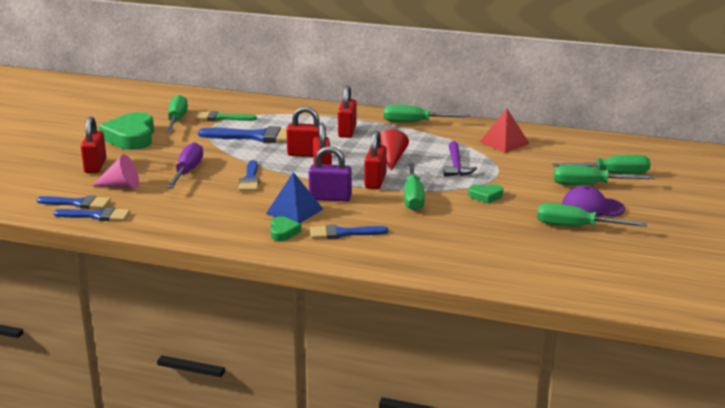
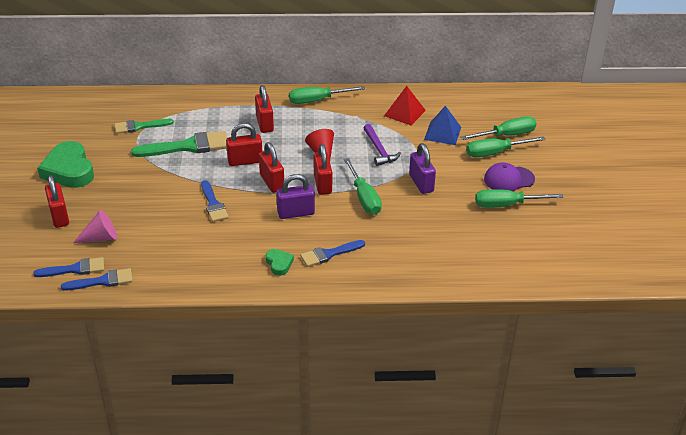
camera: 20 degrees left, 15 degrees up
(177, 120) = (98, 137): green screwdriver -> none
(187, 171) = (151, 205): purple screwdriver -> none
(257, 137) = (188, 146): blue brush -> green brush
(294, 211) = (274, 236): blue pyramid -> blue pyramid (442, 133)
(485, 196) = (421, 183): green heart -> purple padlock

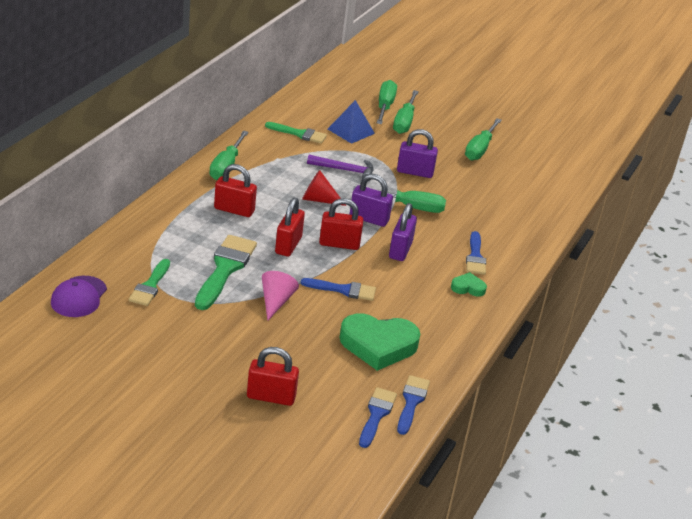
camera: 65 degrees left, 5 degrees down
(69, 170) = (186, 362): green heart -> green heart (378, 345)
(101, 237) = (336, 380): pink cone -> pink cone (276, 301)
(322, 184) = (369, 219): red padlock -> purple padlock
(404, 113) = (299, 134): red pyramid -> green brush
(508, 179) = (446, 133): purple cap -> purple cap (79, 297)

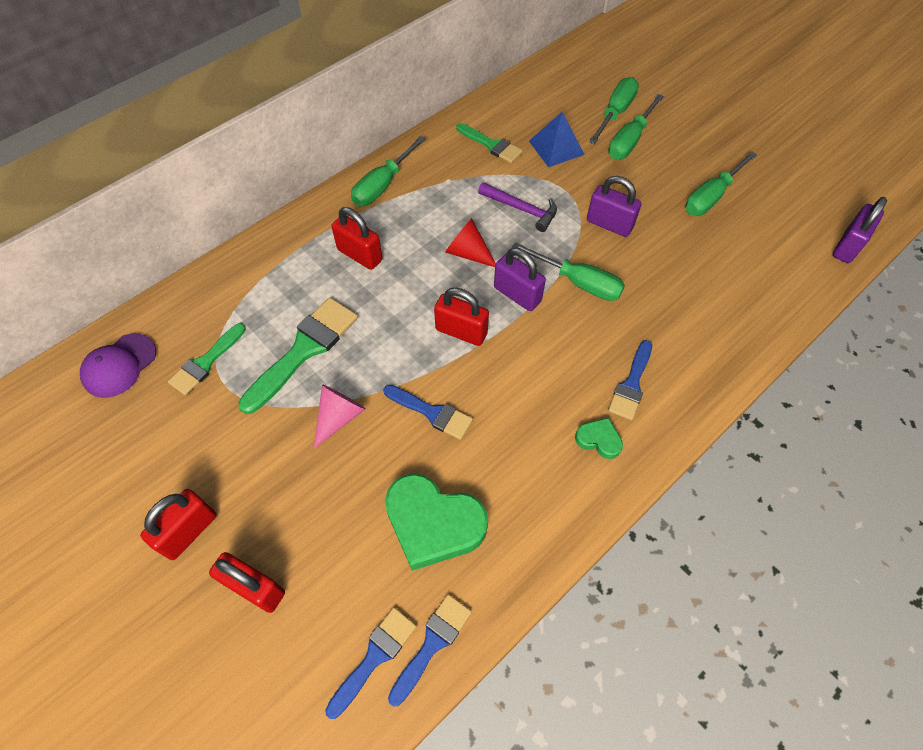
camera: 25 degrees right, 25 degrees up
(288, 245) = (397, 323): red padlock -> red padlock (189, 531)
(400, 250) = (535, 355): purple padlock -> purple padlock (847, 246)

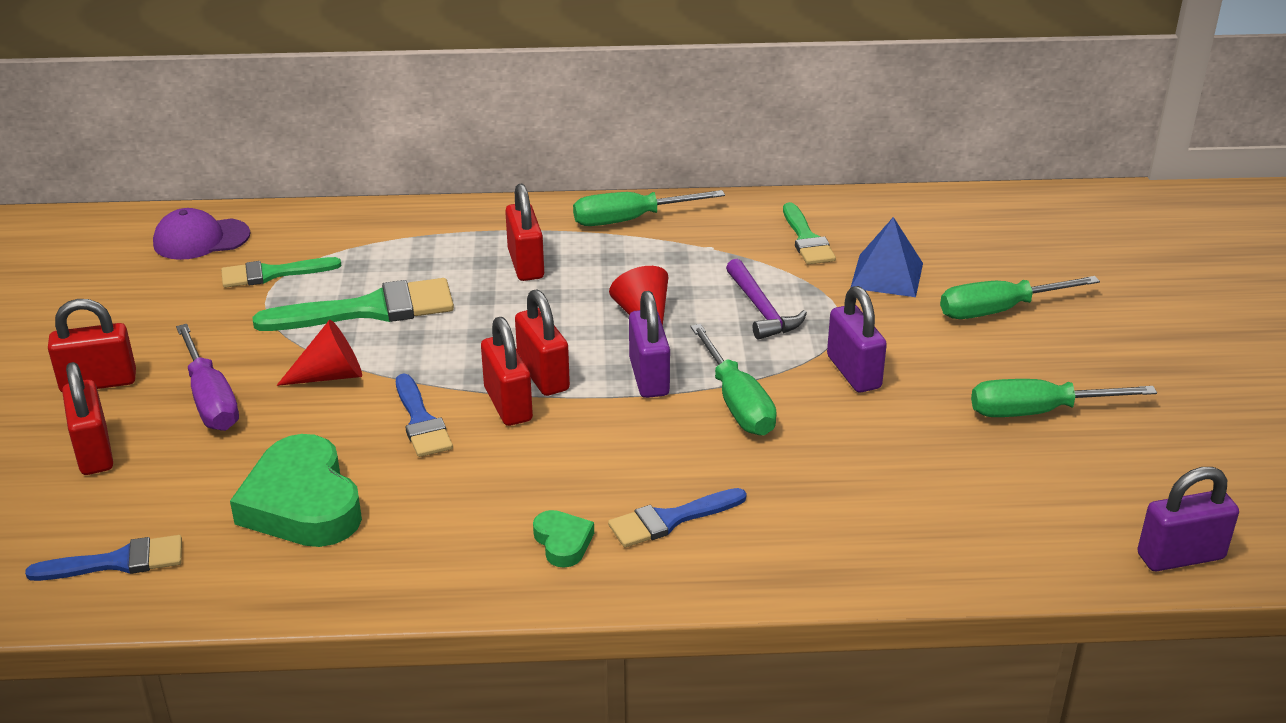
camera: 40 degrees right, 25 degrees down
(284, 490) = (211, 400): none -> purple screwdriver
(339, 417) = (331, 375): pink cone -> red cone
(432, 643) = (177, 587): blue brush -> none
(465, 365) = (508, 404): none -> red padlock
(615, 113) = (1017, 277): green screwdriver -> none

